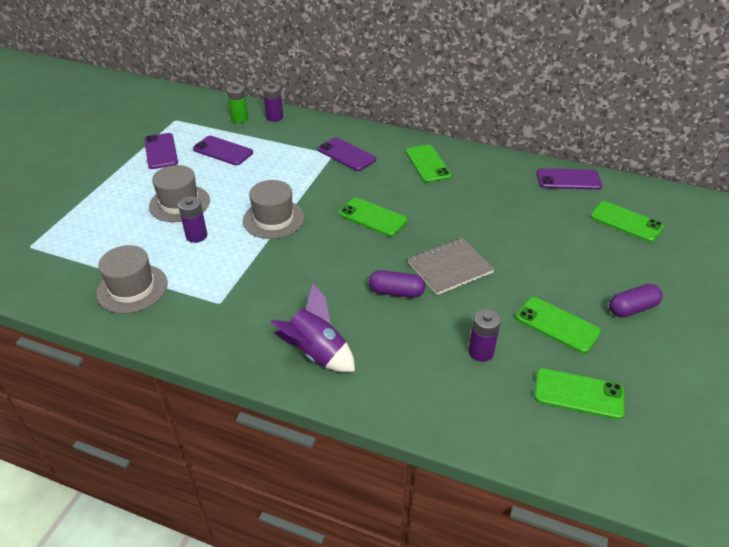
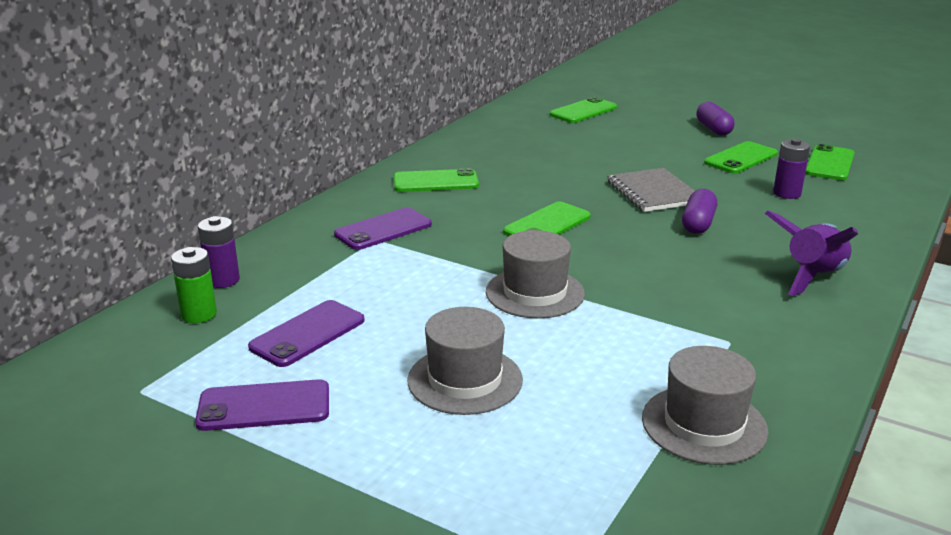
camera: 80 degrees left, 15 degrees down
(196, 236) = (566, 361): purple battery -> none
(568, 180) = (501, 121): purple phone -> none

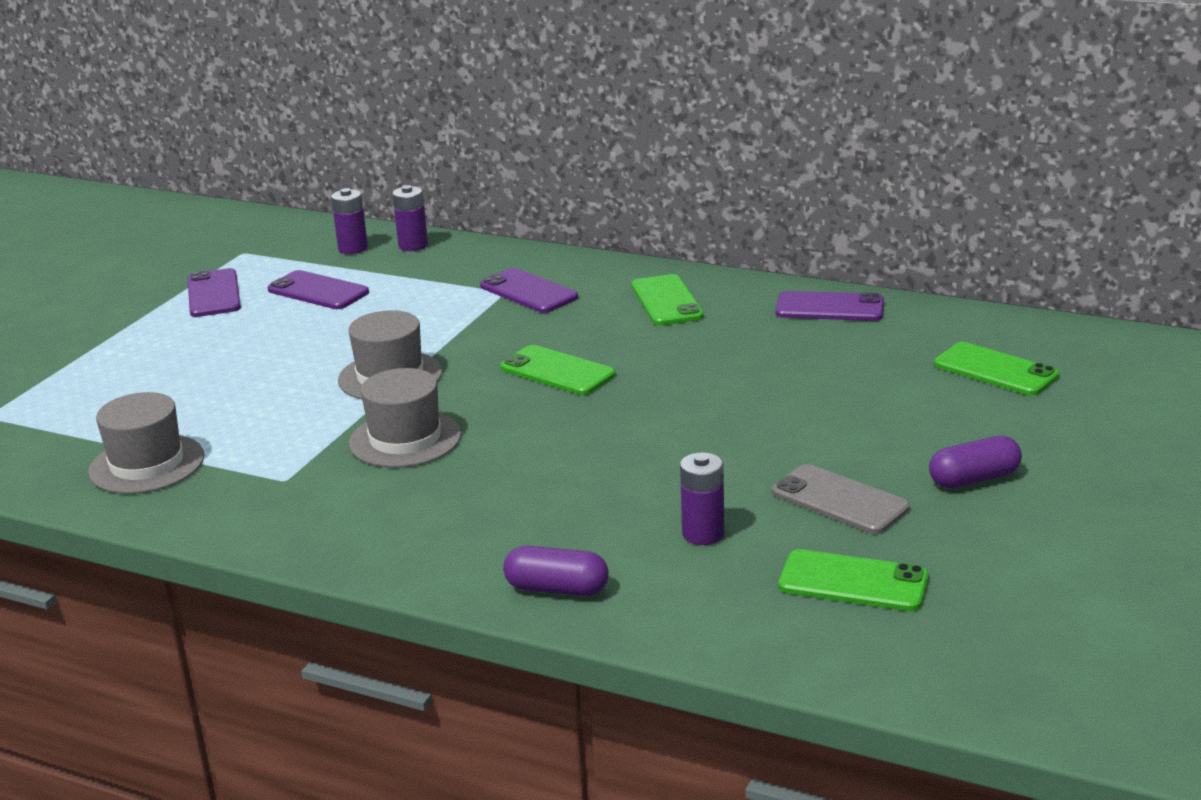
camera: 85 degrees right, 0 degrees up
(199, 314) = (353, 248): green battery -> purple battery
(465, 380) = (236, 359): grey hat -> grey hat (405, 439)
(476, 138) = (829, 308): none -> purple phone
(653, 192) = (675, 432): grey notebook -> none
(698, 224) = (578, 463): purple capsule -> purple capsule (557, 589)
(740, 158) = (839, 500): green phone -> grey phone
(812, 276) = (432, 537): purple rocket -> none

